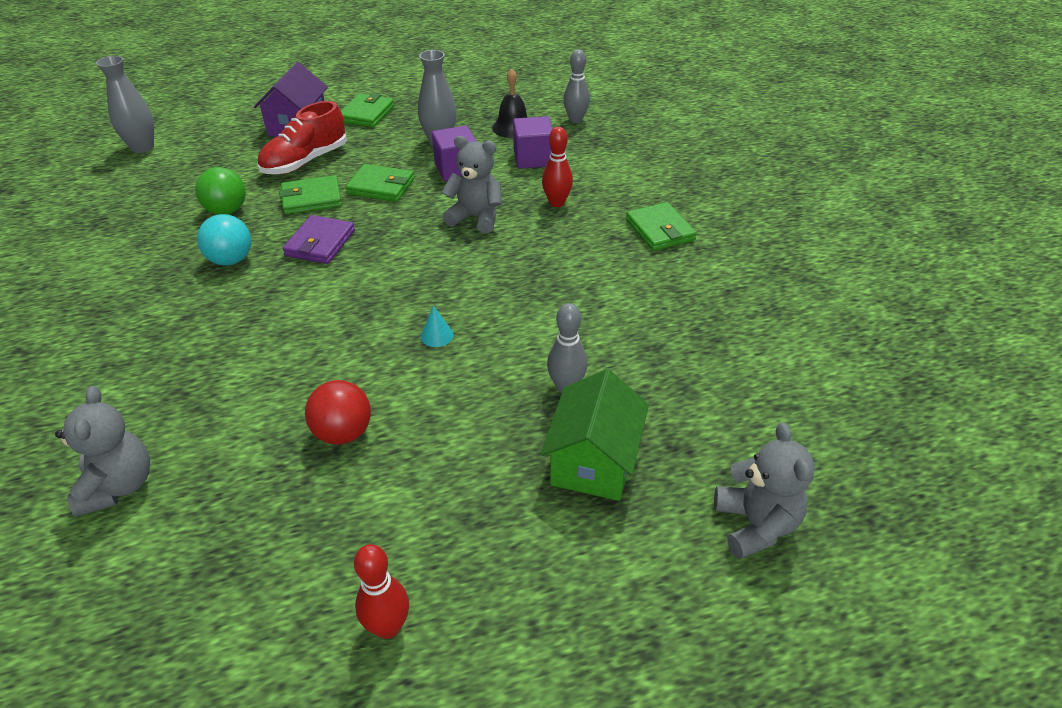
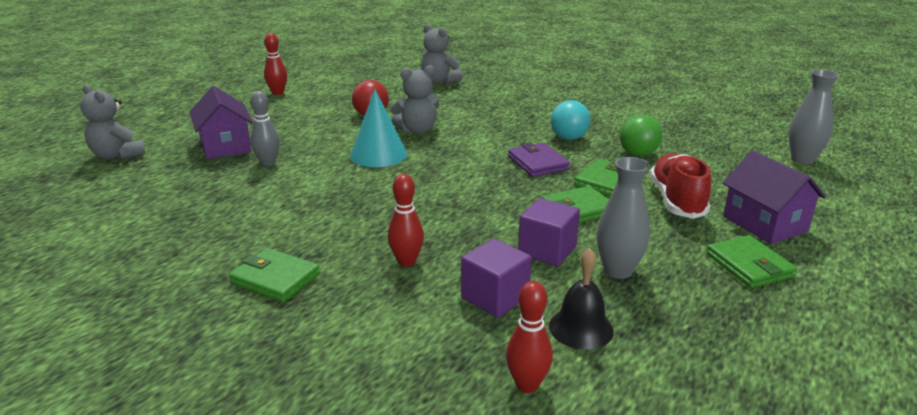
camera: 140 degrees right, 15 degrees down
(437, 335) = (378, 154): turquoise cone -> turquoise cone, size x2.35
(476, 217) = (460, 220): grey teddy bear -> grey teddy bear (417, 130)
(575, 120) = (527, 385): grey bowling pin -> red bowling pin
(593, 461) = (225, 146): green house -> purple house

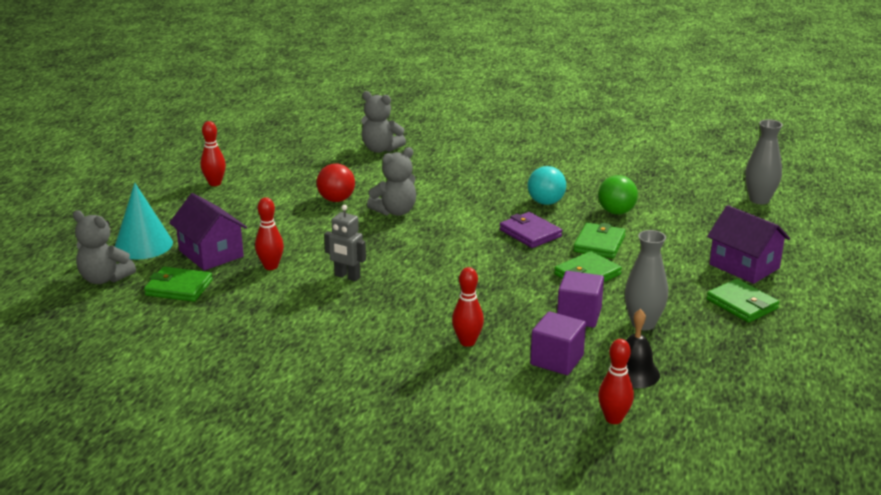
camera: 15 degrees left, 0 degrees up
(268, 163) = (271, 266): grey bowling pin -> red bowling pin
(275, 279) = (365, 373): green wallet -> green wallet (179, 288)
(331, 180) = (347, 276): none -> grey robot
(378, 154) = (374, 243): turquoise cone -> turquoise cone (143, 245)
(677, 200) = (667, 254): red shoe -> none

